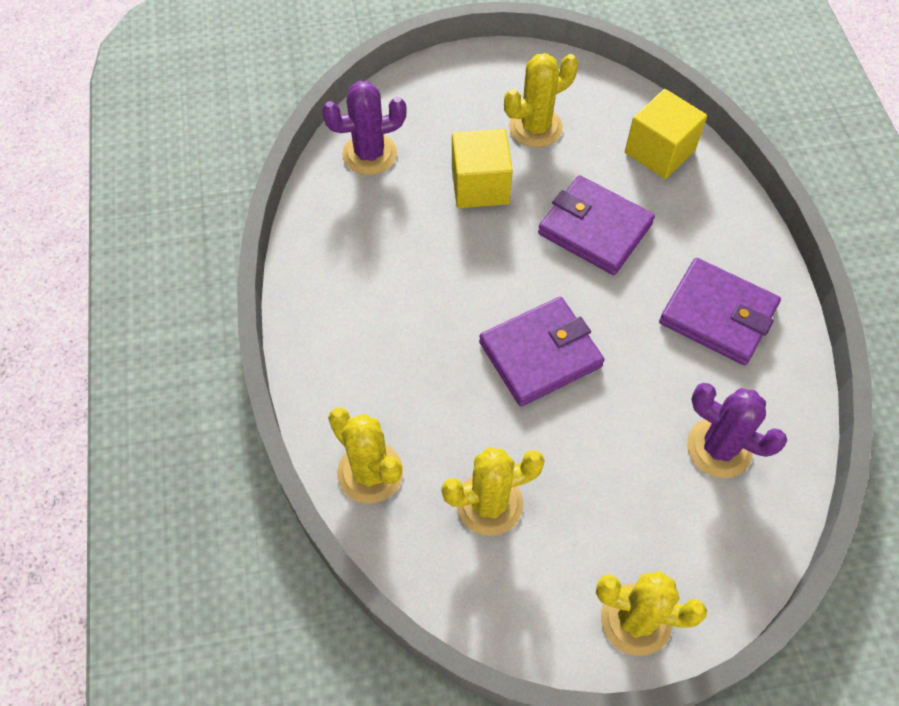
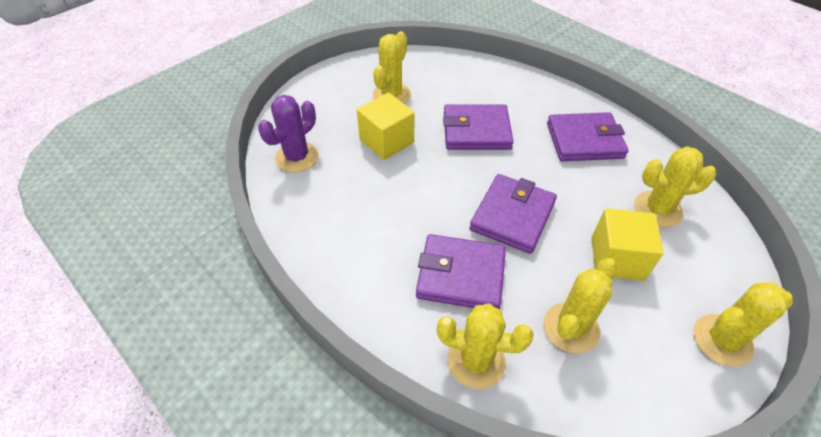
camera: 35 degrees left, 10 degrees down
(428, 383) = (460, 275): none -> purple wallet
(659, 151) = (473, 76): yellow cube -> yellow cube (617, 258)
(719, 448) = (658, 209): purple cactus -> yellow cactus

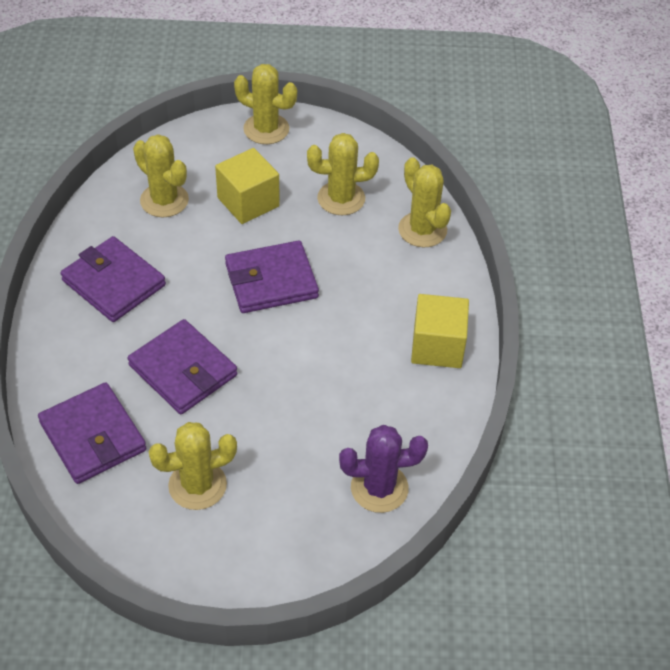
camera: 135 degrees left, 0 degrees up
(386, 141) = (276, 432): yellow cube -> yellow cube (437, 346)
(460, 275) = (367, 277): purple wallet -> purple wallet (93, 436)

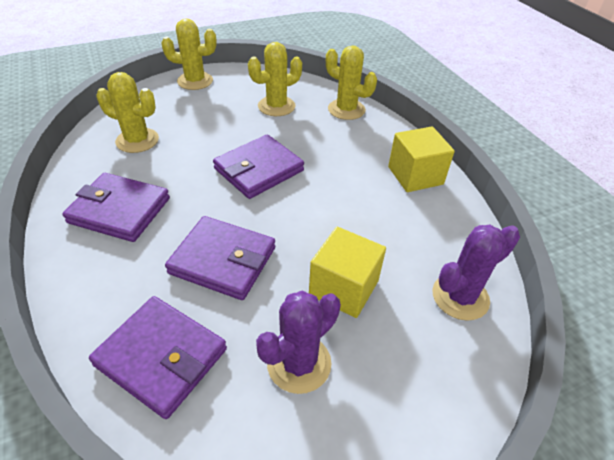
camera: 25 degrees left, 5 degrees down
(197, 485) = (299, 363): yellow cactus -> purple cactus
(248, 202) = (208, 125): yellow cube -> yellow cube (344, 288)

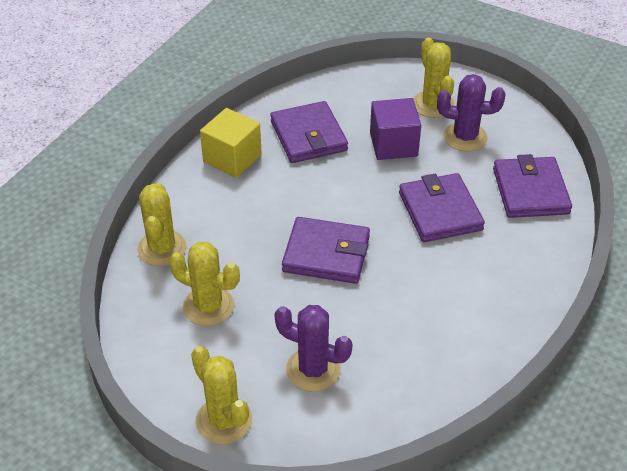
camera: 125 degrees left, 0 degrees up
(119, 210) = (469, 305): purple wallet -> purple wallet (308, 136)
(137, 140) = (382, 374): yellow cactus -> yellow cactus (433, 105)
(344, 288) = (393, 144): yellow cube -> purple cube
(460, 297) = (342, 96): purple cactus -> purple cactus (313, 369)

